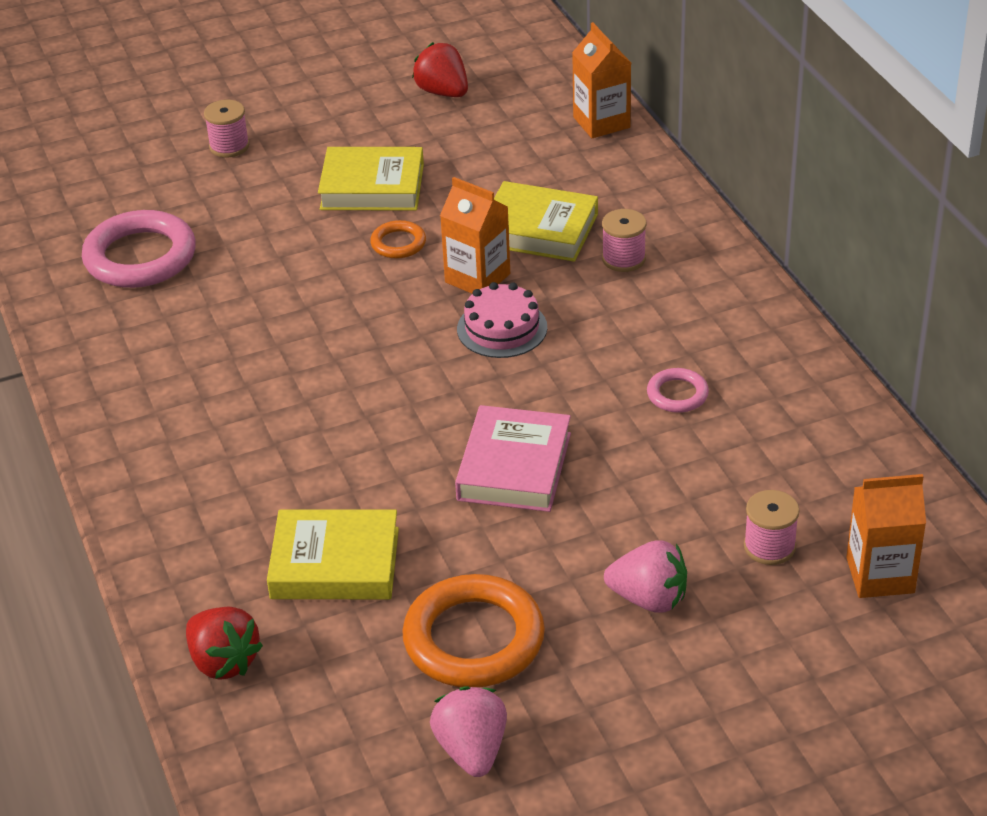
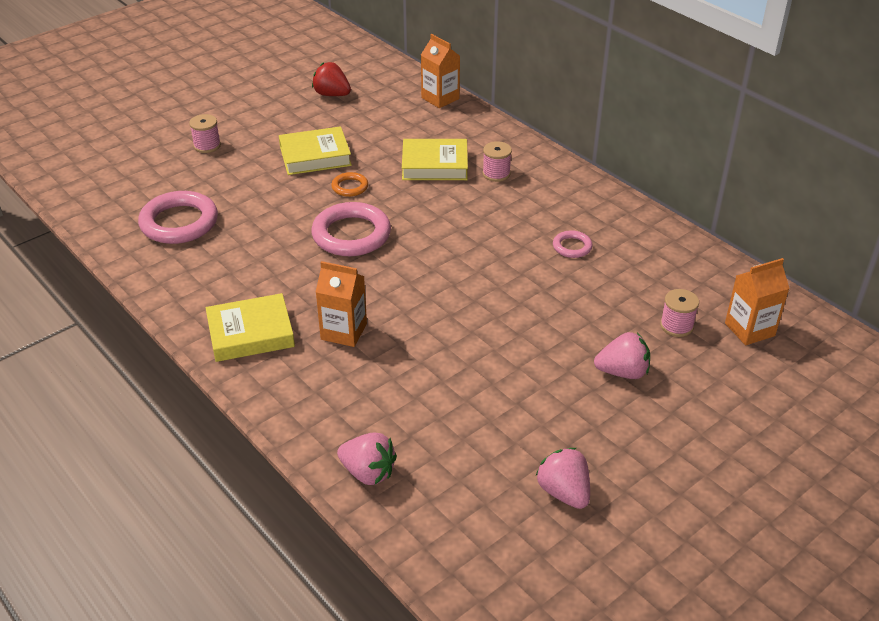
camera: 20 degrees left, 0 degrees up
(223, 661) = (368, 472): red strawberry -> pink strawberry
(335, 563) = (411, 392): yellow book -> yellow book (250, 333)
(365, 317) = (351, 234): none -> pink ring
(474, 639) = (527, 420): orange ring -> none
(477, 278) = (411, 199): orange carton -> orange carton (344, 331)
(502, 328) = (443, 227): pink cake -> none
(514, 466) = (495, 308): pink book -> none

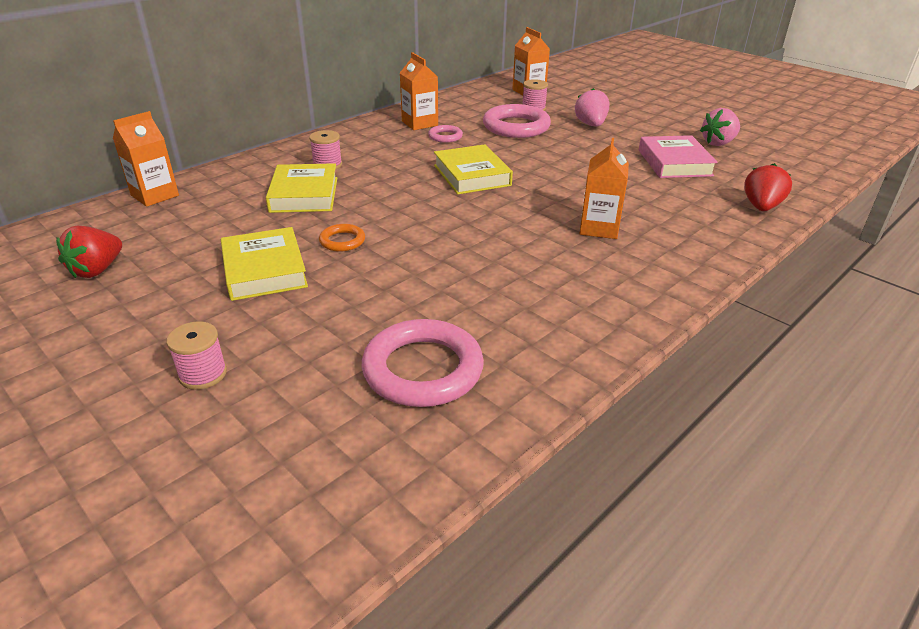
camera: 95 degrees left, 5 degrees down
(250, 333) = (628, 280): yellow book -> yellow book (472, 175)
(351, 234) = (438, 234): pink ring -> pink ring (516, 127)
(368, 472) = (761, 207): pink strawberry -> red strawberry
(496, 426) = (674, 163): none -> pink book
(611, 230) = (419, 123): none -> orange carton

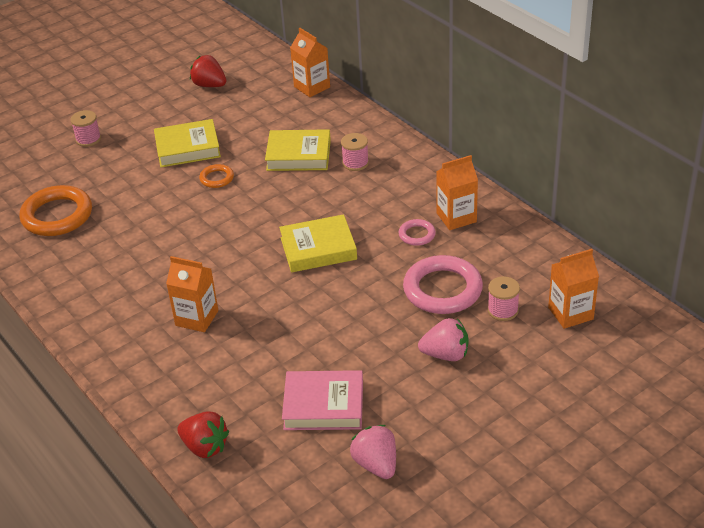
camera: 100 degrees right, 5 degrees up
(423, 369) = (57, 215): pink ring -> orange ring

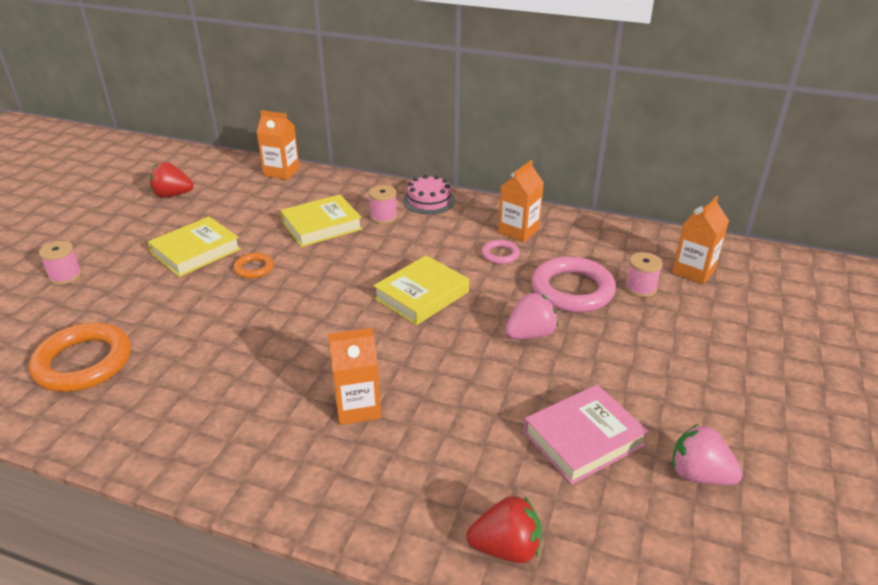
camera: 35 degrees left, 5 degrees down
(409, 159) = (429, 201): none -> pink cake
(445, 354) = (638, 342): pink strawberry -> pink strawberry (530, 334)

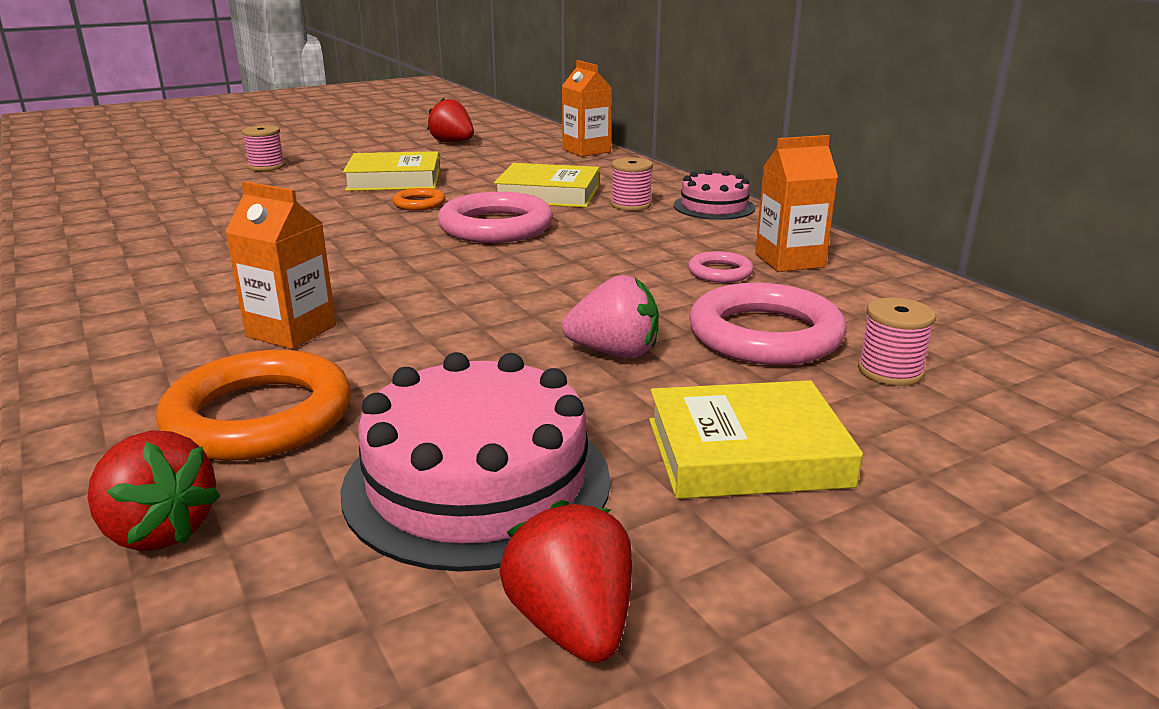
camera: 40 degrees right, 10 degrees down
(83, 362) = (163, 217): orange ring -> orange ring (259, 416)
(336, 269) = (496, 227): none -> pink ring
(422, 295) = (546, 274): yellow book -> yellow book (747, 452)
(583, 438) = (477, 482): pink book -> pink cake
(693, 271) = (1039, 387): orange carton -> none
(699, 475) = (572, 624): pink strawberry -> red strawberry

